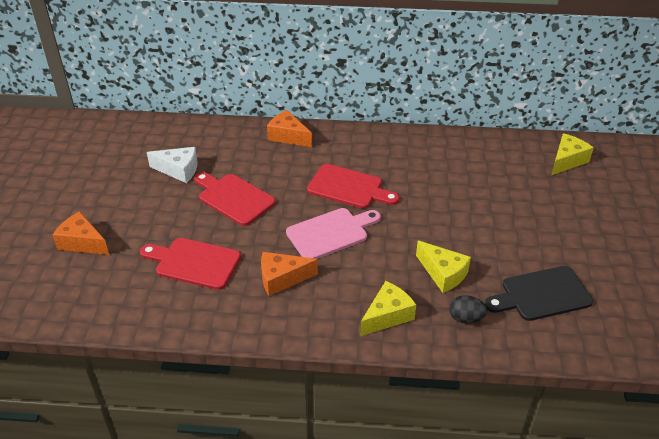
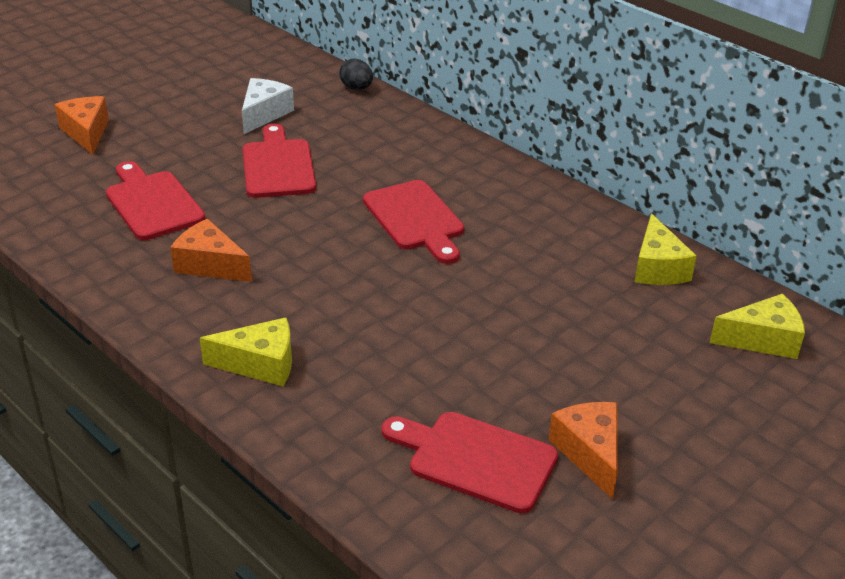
camera: 40 degrees right, 5 degrees down
(179, 170) = (264, 114): white cheese -> white cheese turned 120 degrees counterclockwise
(288, 136) = (426, 136): orange cheese -> orange cheese (590, 453)
(330, 233) = (325, 251): pink cutting board -> none
(443, 274) = (388, 363): yellow cheese -> yellow cheese (658, 267)
(466, 318) = (342, 422): black egg -> black egg (356, 88)
(541, 294) = (476, 459): black cutting board -> red cutting board

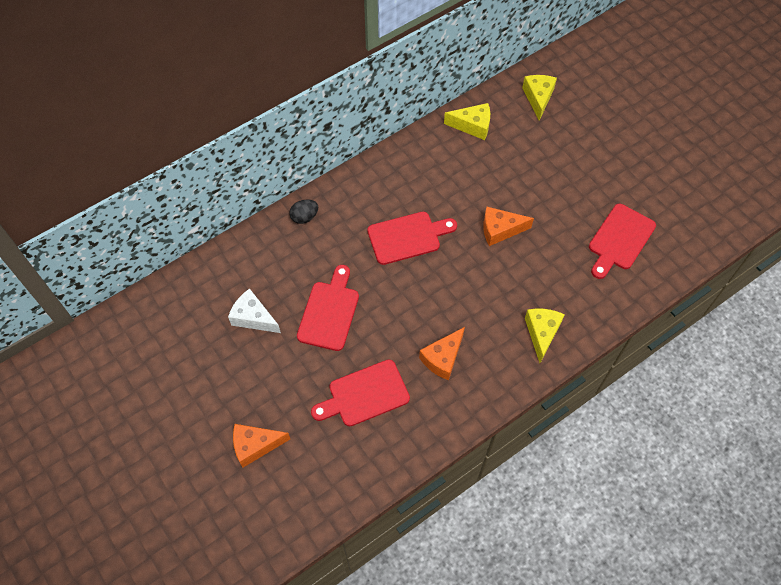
camera: 80 degrees left, 25 degrees up
(278, 166) = (329, 312): red cutting board -> red cutting board turned 105 degrees clockwise
(356, 88) = (227, 252): black egg -> black egg (304, 217)
(590, 453) = (617, 191): orange cheese -> orange cheese (500, 230)

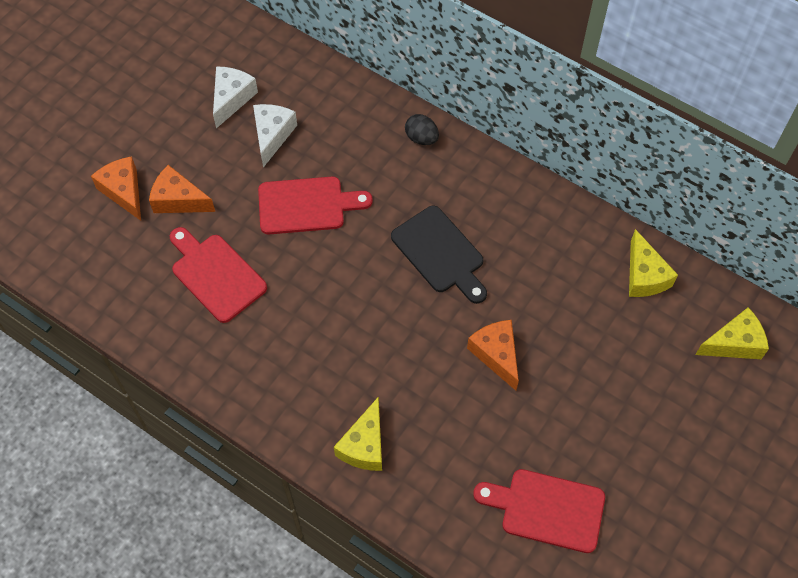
camera: 70 degrees right, 0 degrees up
(203, 337) = (231, 99): none -> white cheese
(407, 237) = (440, 253): red cutting board -> black cutting board
(442, 358) = (289, 342): orange cheese -> orange cheese (178, 200)
(541, 333) = (364, 445): yellow cheese -> yellow cheese turned 120 degrees clockwise

